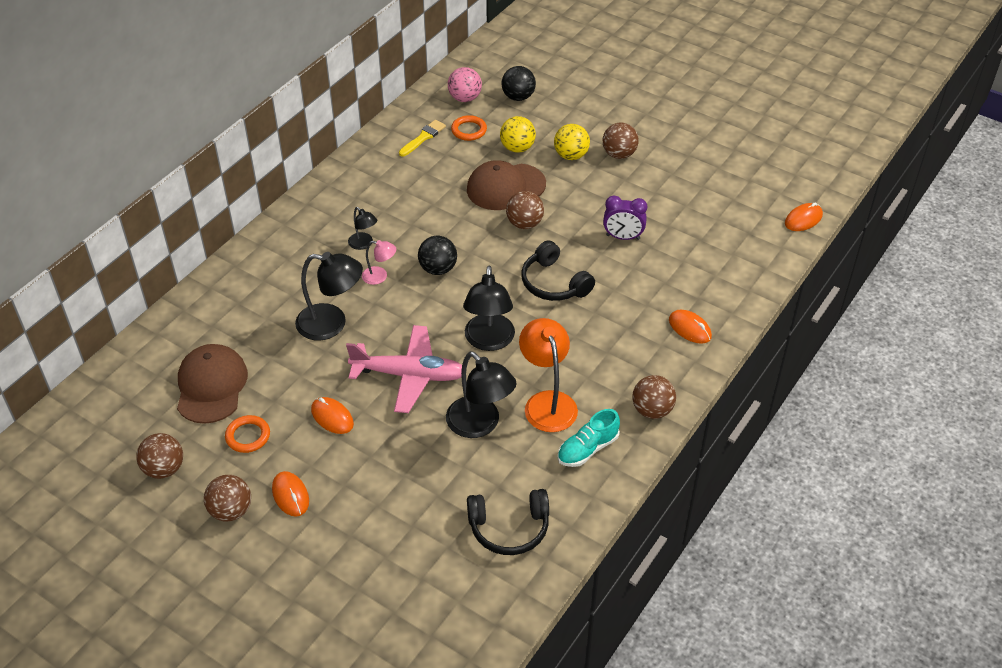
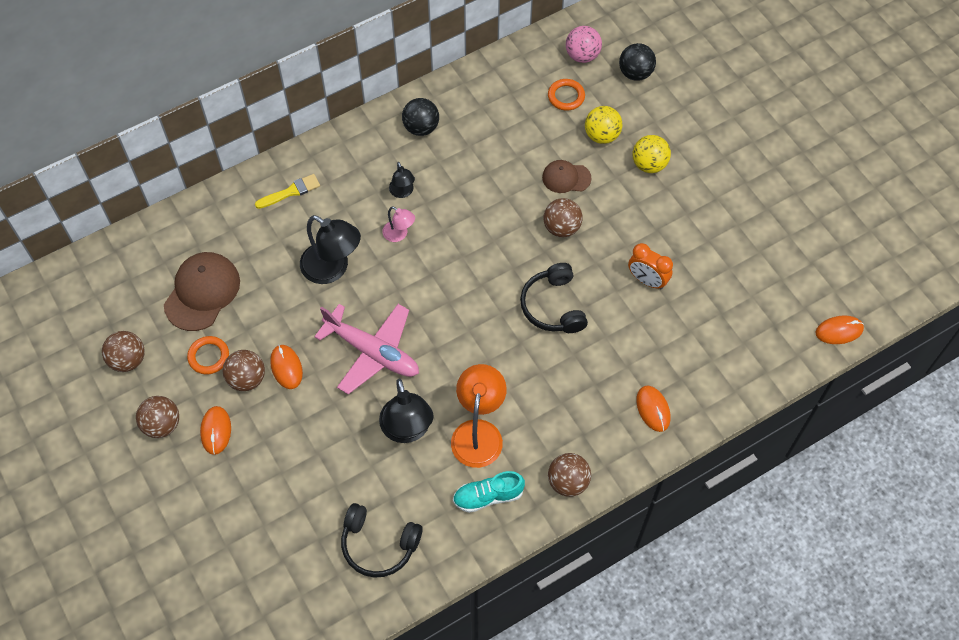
camera: 25 degrees right, 15 degrees up
(423, 137) = (518, 89): yellow brush -> yellow brush (291, 192)
(438, 269) = (455, 247): black ball -> black ball (421, 127)
(489, 341) = (460, 345): black lamp -> none
(505, 187) = (566, 178): brown cap -> brown cap, size x0.58
(619, 154) = (697, 181): brown ball -> brown ball (247, 379)
(623, 237) = (647, 280): purple clock -> orange clock

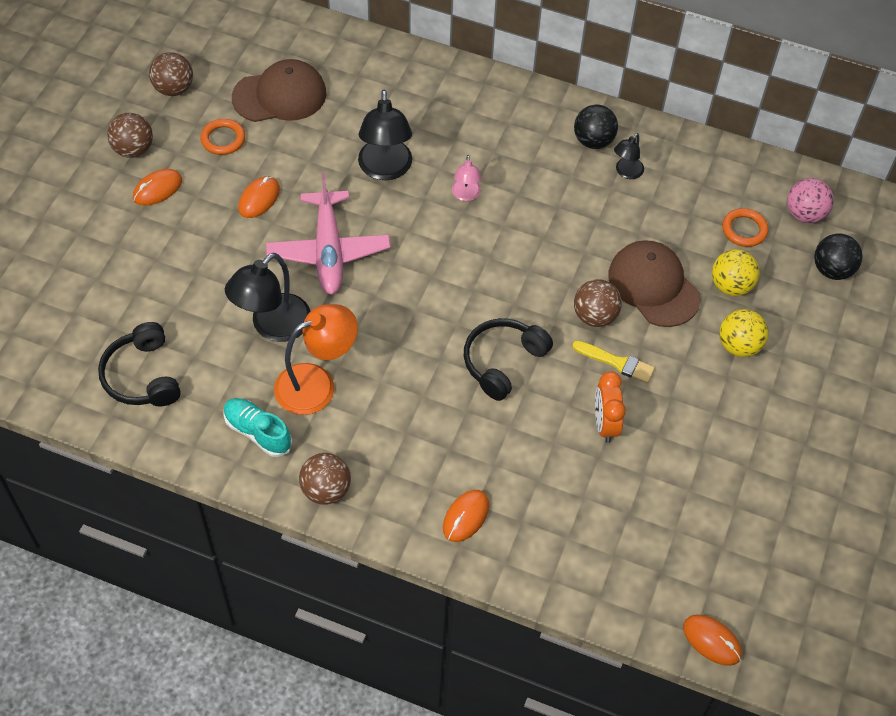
camera: 50 degrees right, 5 degrees down
(247, 379) = (224, 178): brown ball -> none
(291, 192) = (434, 91): yellow brush -> yellow brush (617, 362)
(402, 192) = (512, 170): black lamp -> black lamp (626, 172)
(566, 178) = (653, 286): brown cap -> brown cap, size x1.71

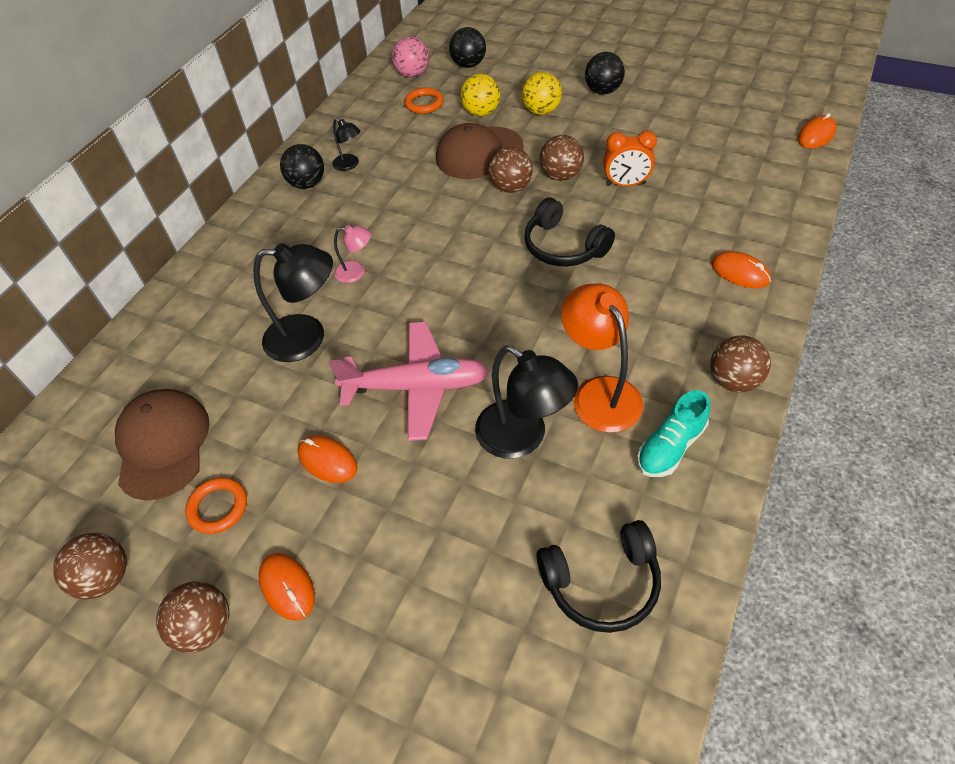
camera: 80 degrees left, 5 degrees down
(617, 362) = (561, 176): yellow brush -> brown ball
(788, 412) = (603, 91): none -> black ball

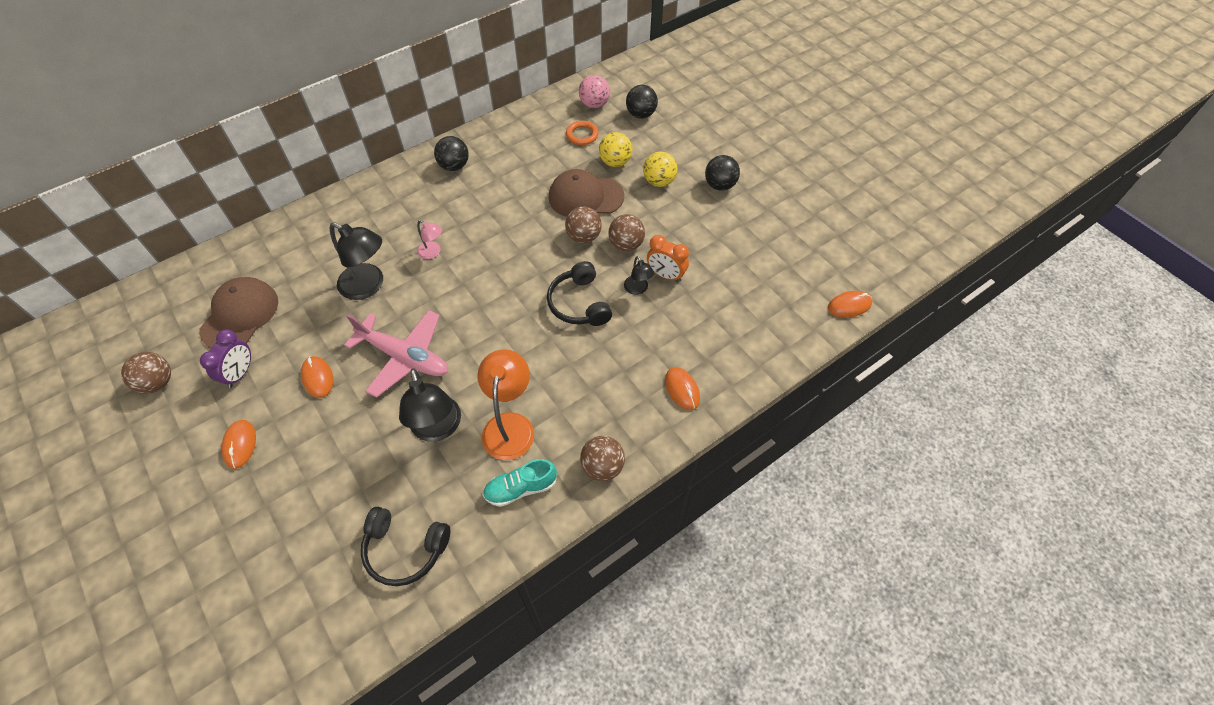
camera: 25 degrees right, 5 degrees up
(205, 627) = (184, 443): brown ball -> none
(218, 507) = (240, 373): orange ring -> purple clock
(350, 165) = (492, 164): black lamp -> black lamp (638, 289)

